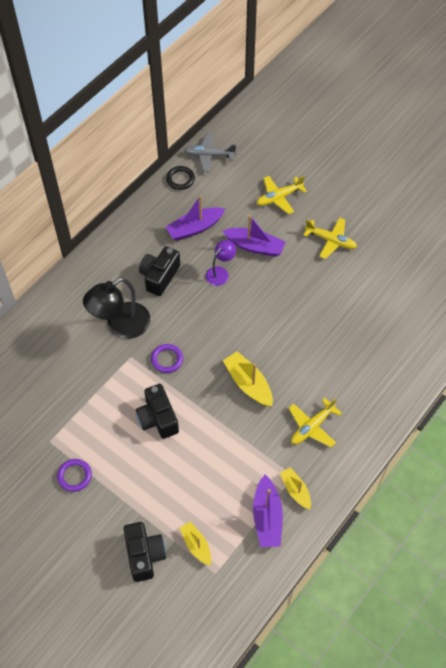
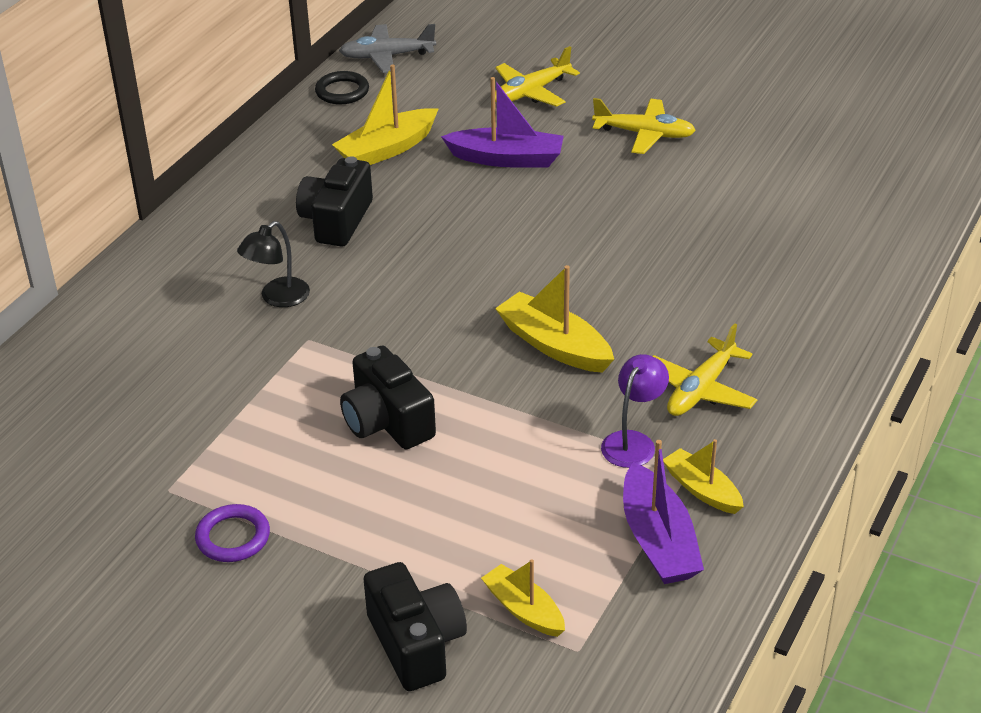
camera: 10 degrees left, 20 degrees down
(121, 326) = (277, 298): black lamp -> black lamp, size x0.56
(167, 359) = (382, 333): purple ring -> none
(195, 228) = (387, 149): purple boat -> yellow boat
(220, 272) = (452, 201): purple lamp -> purple lamp (633, 442)

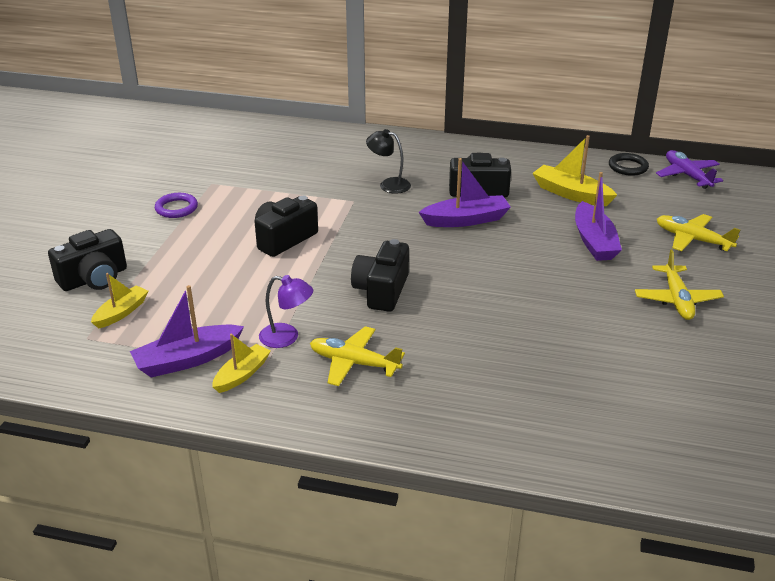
camera: 75 degrees right, 5 degrees down
(386, 56) = (687, 175): grey plane -> purple plane
(411, 246) = (466, 220): none -> purple boat
(554, 345) = (381, 291): yellow boat -> black camera

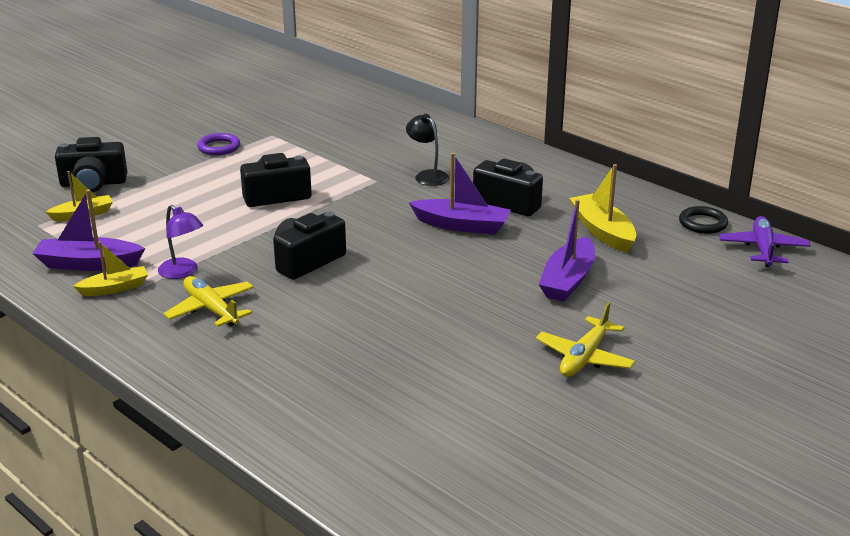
camera: 30 degrees right, 5 degrees down
(692, 239) = (681, 310): yellow plane -> none

